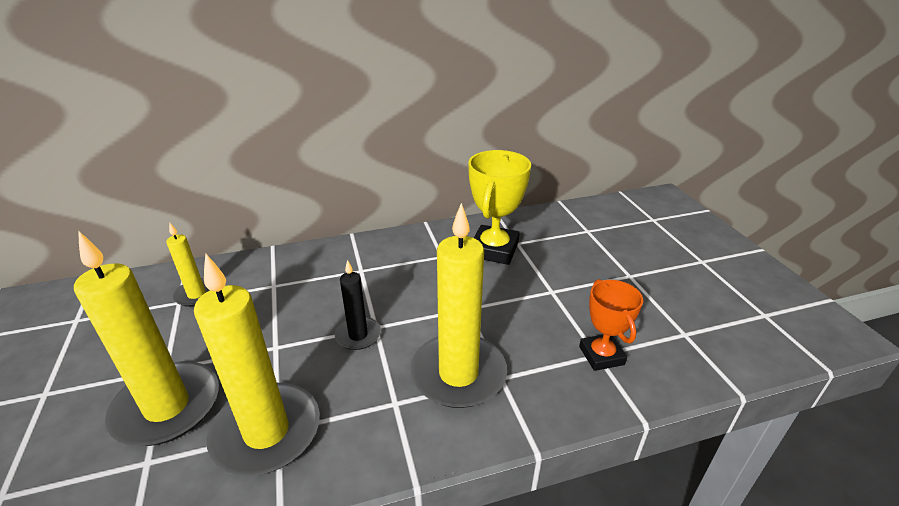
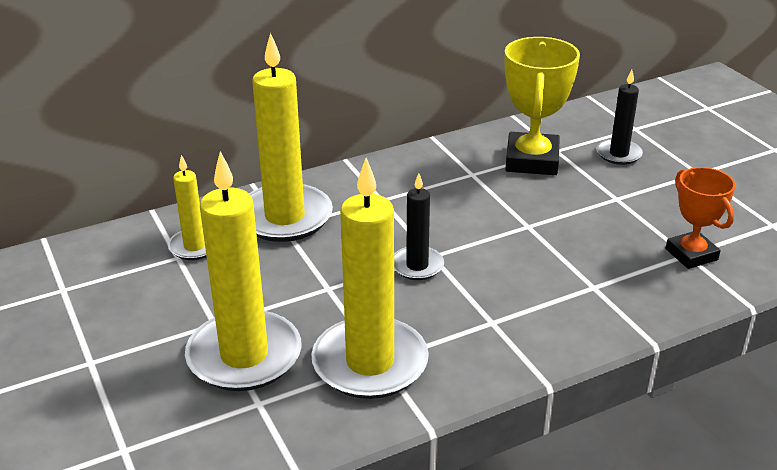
camera: 10 degrees left, 0 degrees up
(458, 374) = (547, 288): yellow candle -> yellow candle (285, 217)
(567, 252) = (619, 154): none -> black candle

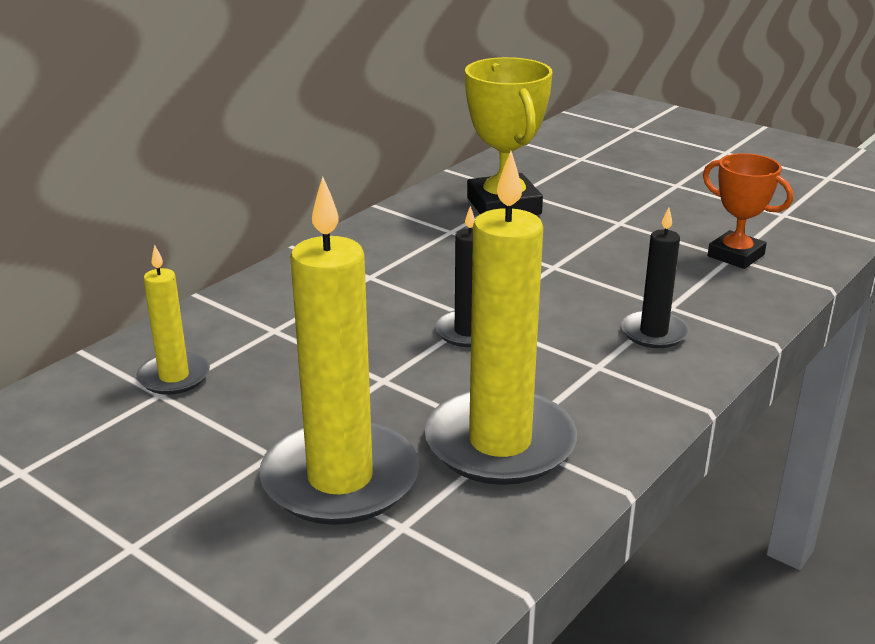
camera: 25 degrees left, 5 degrees down
(285, 217) = (267, 319): yellow candle -> none
(619, 154) = (586, 183): black candle -> black candle (653, 333)

